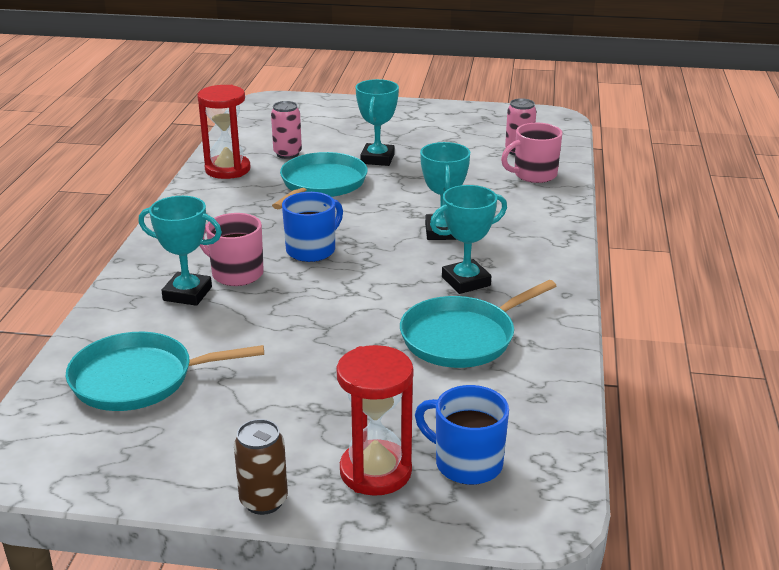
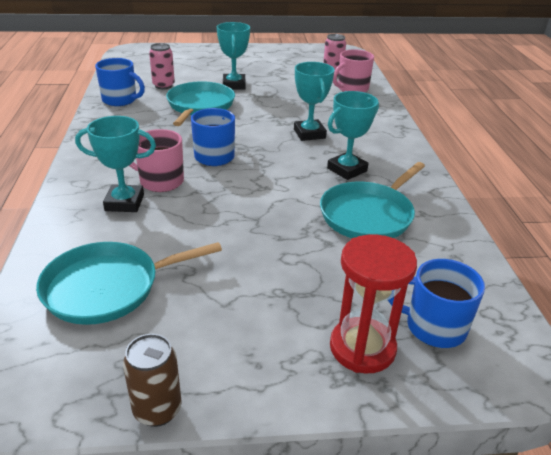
camera: 15 degrees left, 5 degrees up
(227, 169) = (120, 100): red hourglass -> blue mug
(263, 501) = (276, 397): brown can -> brown can (157, 410)

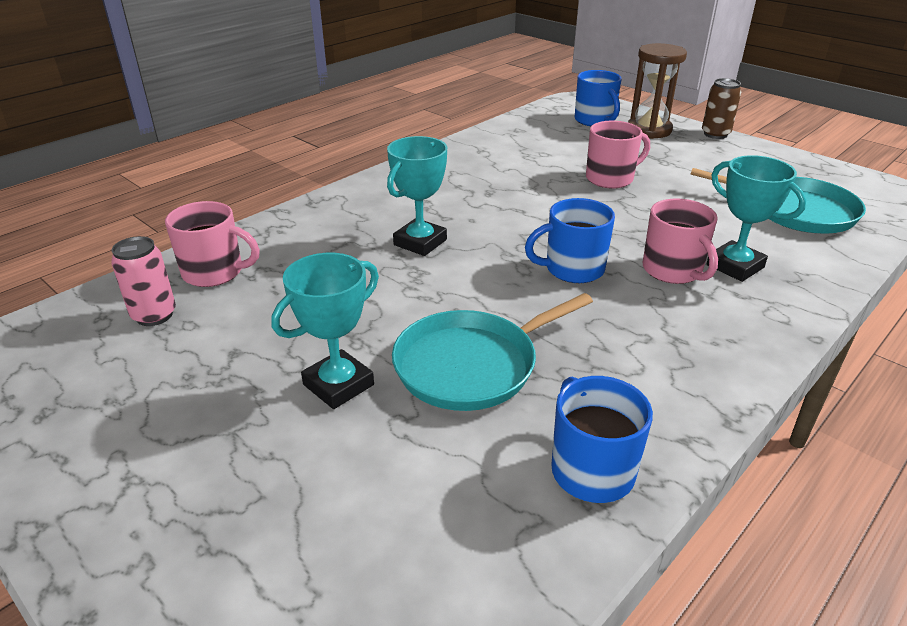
camera: 130 degrees left, 0 degrees up
(157, 410) = (795, 155): brown can -> brown can (715, 134)
(163, 86) = (457, 468): pink can -> none
(291, 239) = (610, 178): none -> pink mug
(347, 170) = (466, 196): turquoise trophy -> none
(362, 348) = (649, 130): red hourglass -> brown hourglass
(369, 215) = (522, 165): turquoise pan -> none

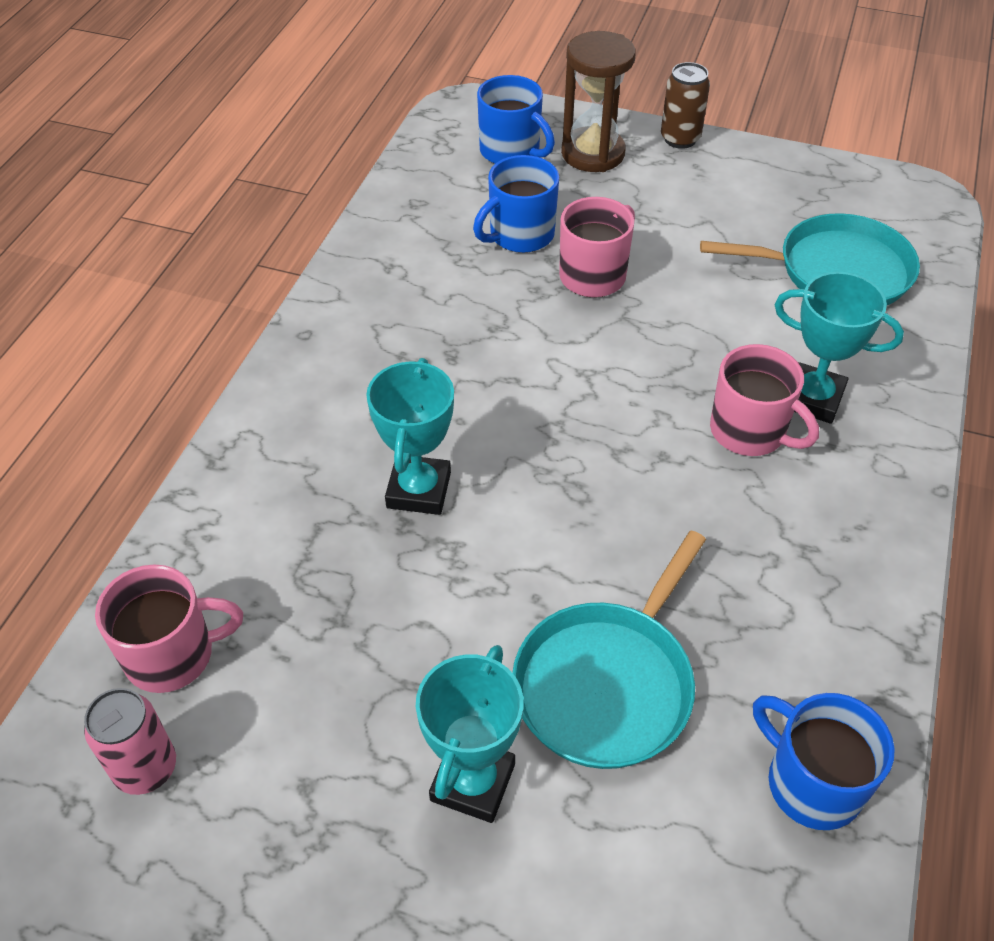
camera: 25 degrees left, 15 degrees up
(573, 269) = (635, 471): blue mug -> blue mug (520, 235)

